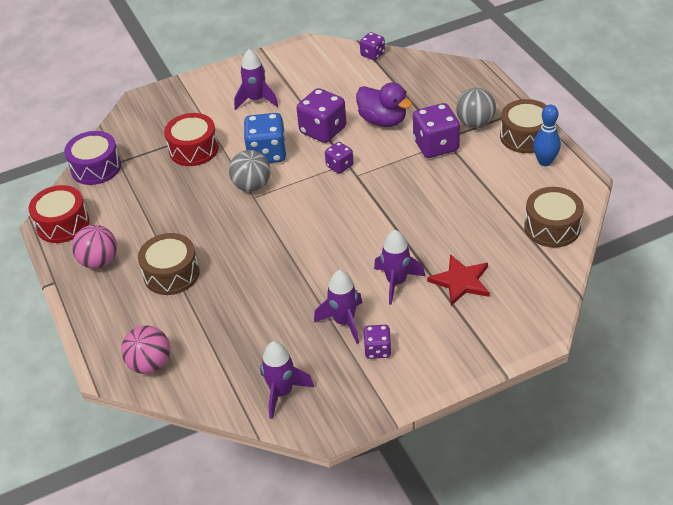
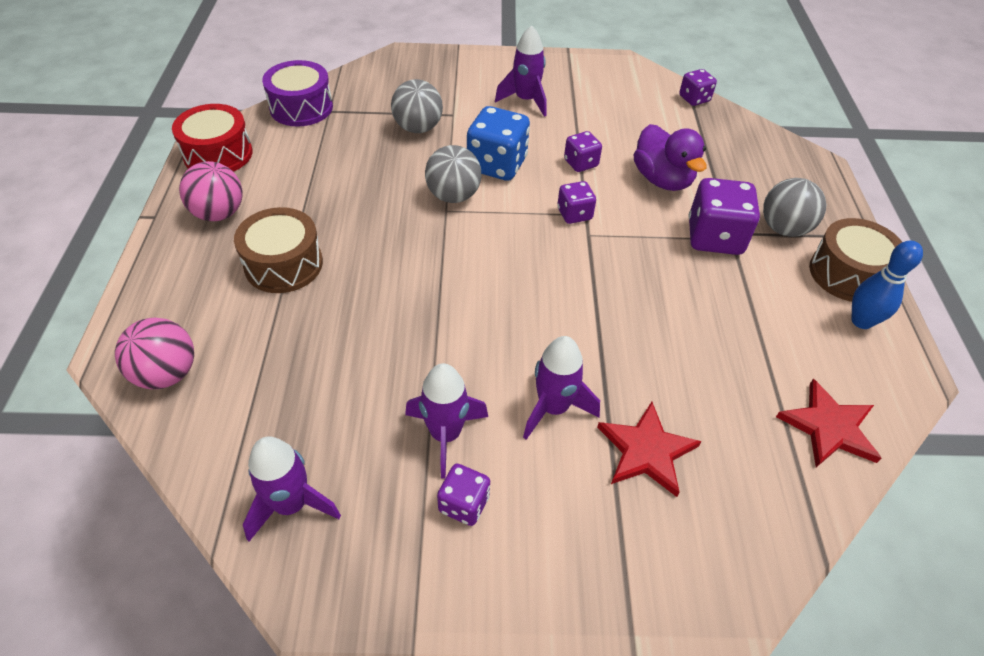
camera: 20 degrees right, 5 degrees up
(193, 149) = (418, 128): red drum -> grey ball
(323, 130) = (581, 163): purple dice -> purple dice, size x0.56
(552, 227) = (829, 427): brown drum -> red star

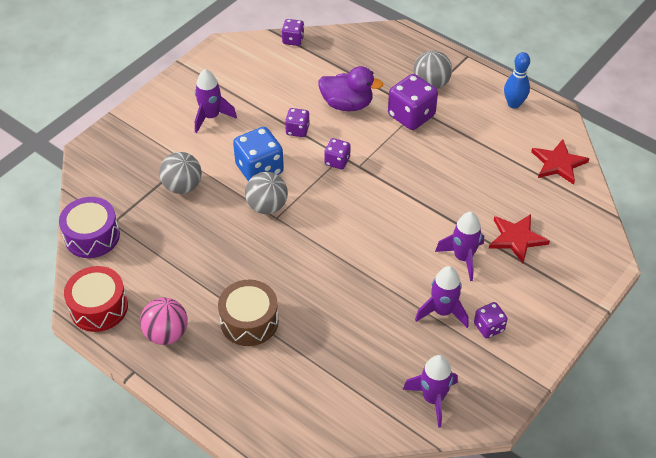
camera: 50 degrees left, 0 degrees up
(167, 374) = (292, 419): pink ball -> none
(847, 274) = (482, 85): brown drum -> none

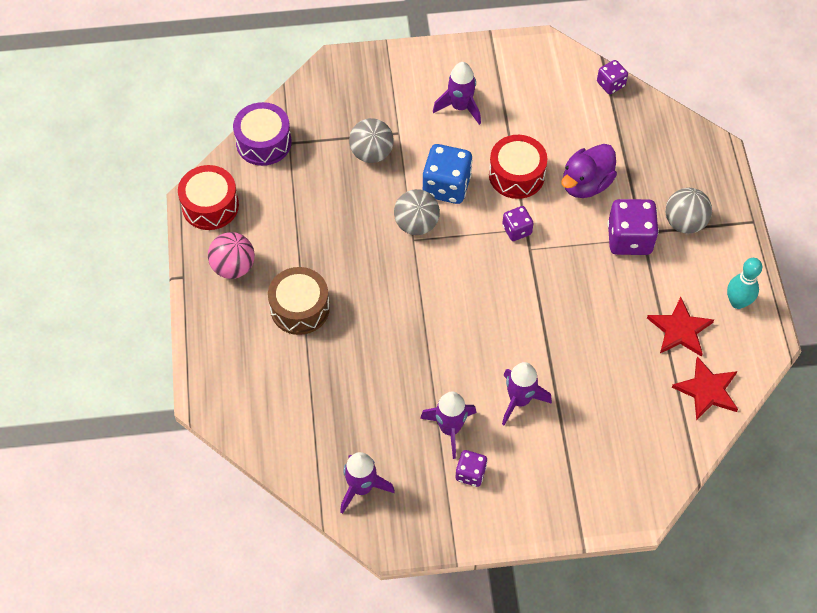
camera: 45 degrees right, 10 degrees up
(297, 130) = (516, 175): purple dice -> red drum
(347, 104) = (586, 184): purple duck -> purple duck turned 75 degrees clockwise
(514, 104) = (737, 302): blue bowling pin -> turquoise bowling pin
(516, 238) = (584, 423): red star -> red star (680, 329)

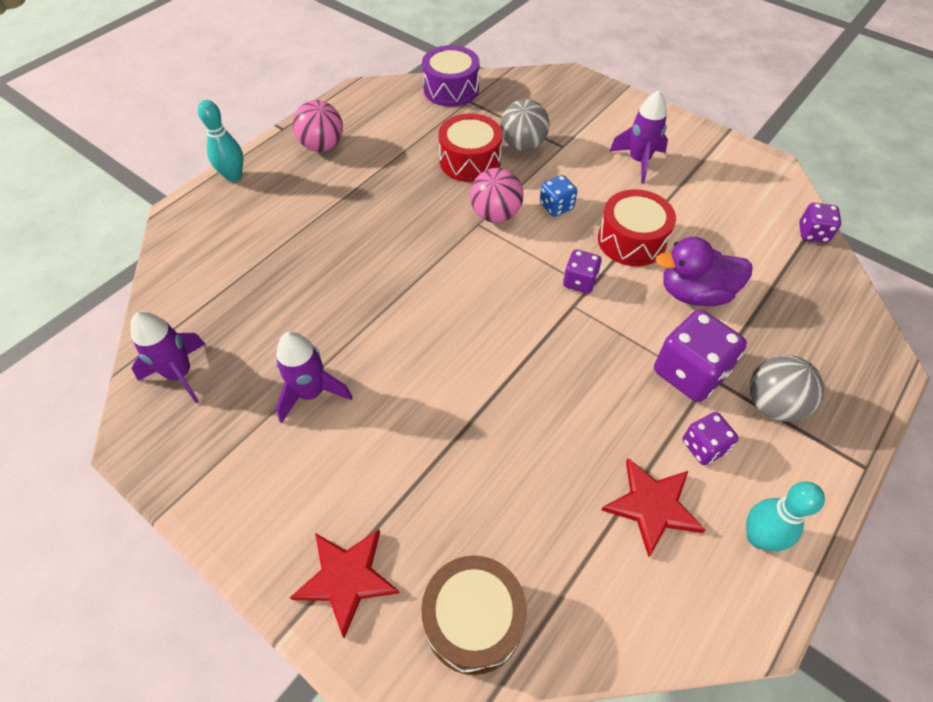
camera: 45 degrees right, 5 degrees down
(203, 342) = (233, 176): none -> turquoise bowling pin
(210, 206) = (362, 101): red drum -> red drum (470, 161)
(300, 308) = (327, 205): brown drum -> brown drum (473, 620)
(416, 224) = (495, 215): grey ball -> pink ball
(446, 186) = (556, 206): blue dice -> blue dice, size x0.56
(470, 473) = (275, 449): purple dice -> purple dice (703, 446)
(519, 400) = (403, 425): purple rocket -> none
(707, 390) = (615, 603): red star -> red star (347, 578)

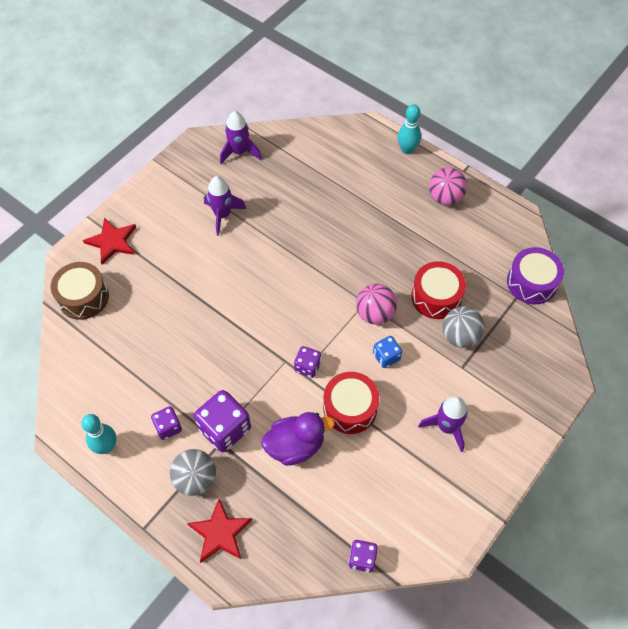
camera: 90 degrees right, 5 degrees up
(652, 506) = (133, 390): red star -> red star (220, 533)
(694, 293) = (295, 446): purple duck -> purple duck turned 75 degrees clockwise

